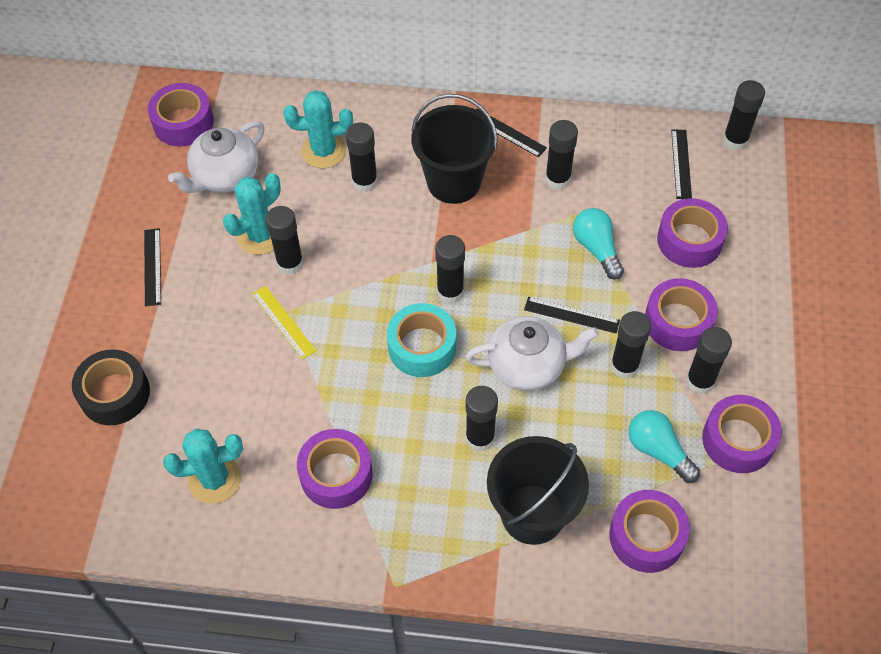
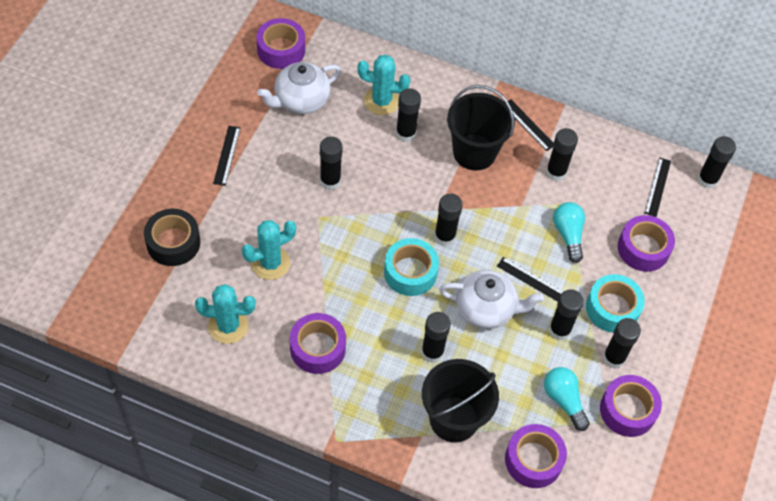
camera: 10 degrees right, 0 degrees up
(260, 236) = (314, 154): turquoise cactus -> turquoise cactus (270, 263)
(283, 322) = (312, 224): yellow ruler -> none
(678, 322) = (612, 308): purple tape -> turquoise tape

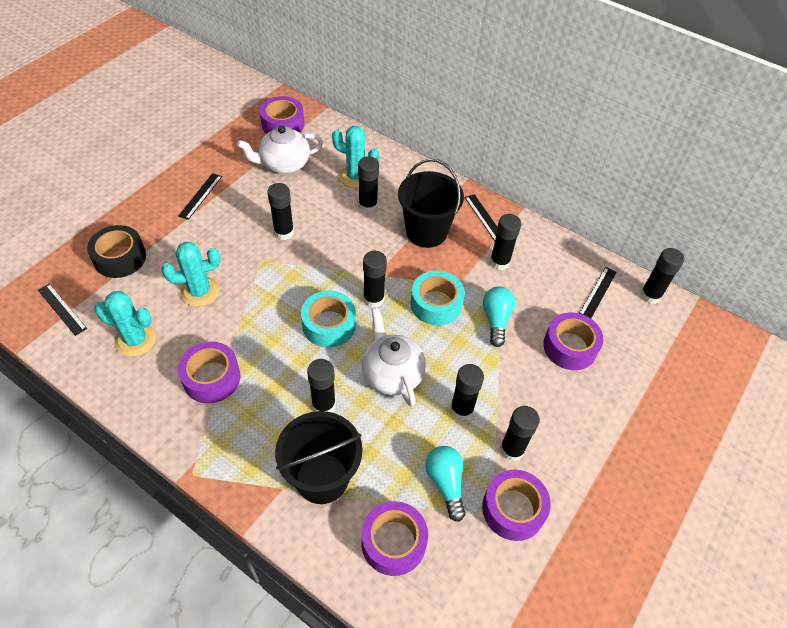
camera: 15 degrees right, 5 degrees down
(486, 309) = (392, 374): white teapot -> white teapot turned 135 degrees counterclockwise
(532, 280) = (447, 355): black ruler -> black ruler (62, 309)
(612, 308) = (523, 399): turquoise tape -> turquoise tape (436, 304)

